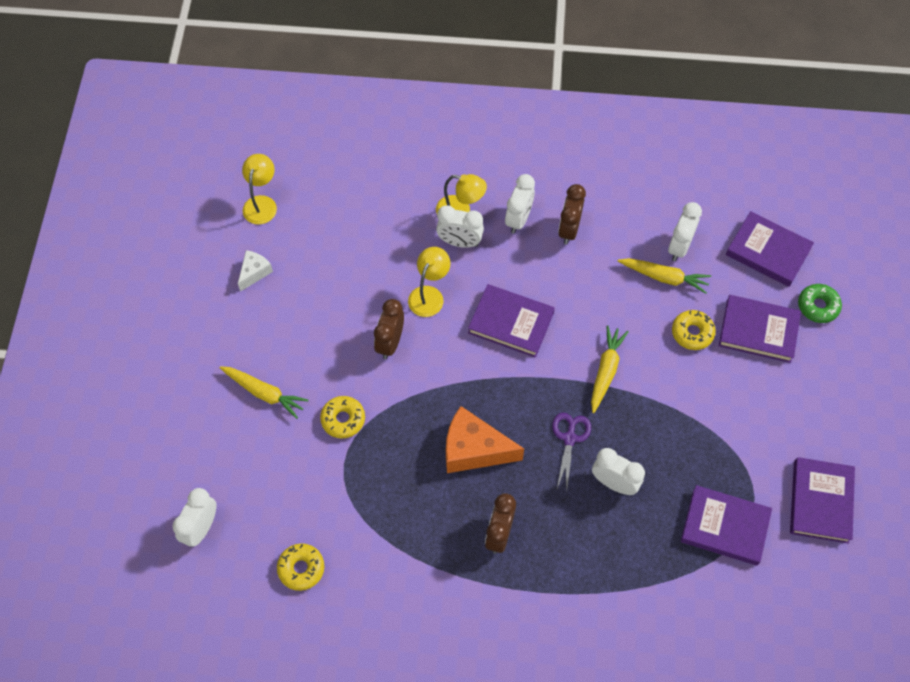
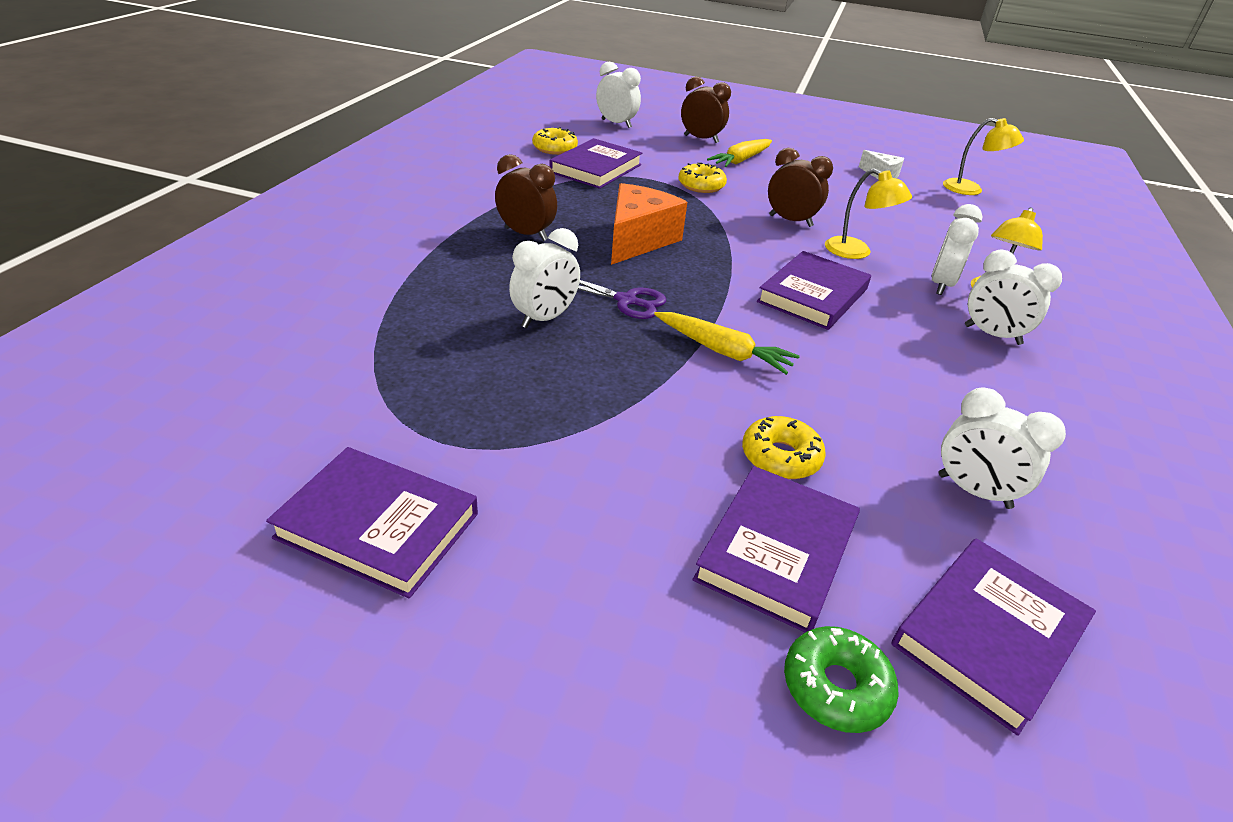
camera: 100 degrees right, 25 degrees down
(569, 229) = (984, 375): brown clock -> brown clock (701, 139)
(664, 277) = (900, 454): yellow carrot -> none
(725, 527) = (415, 396): purple book -> purple book (595, 168)

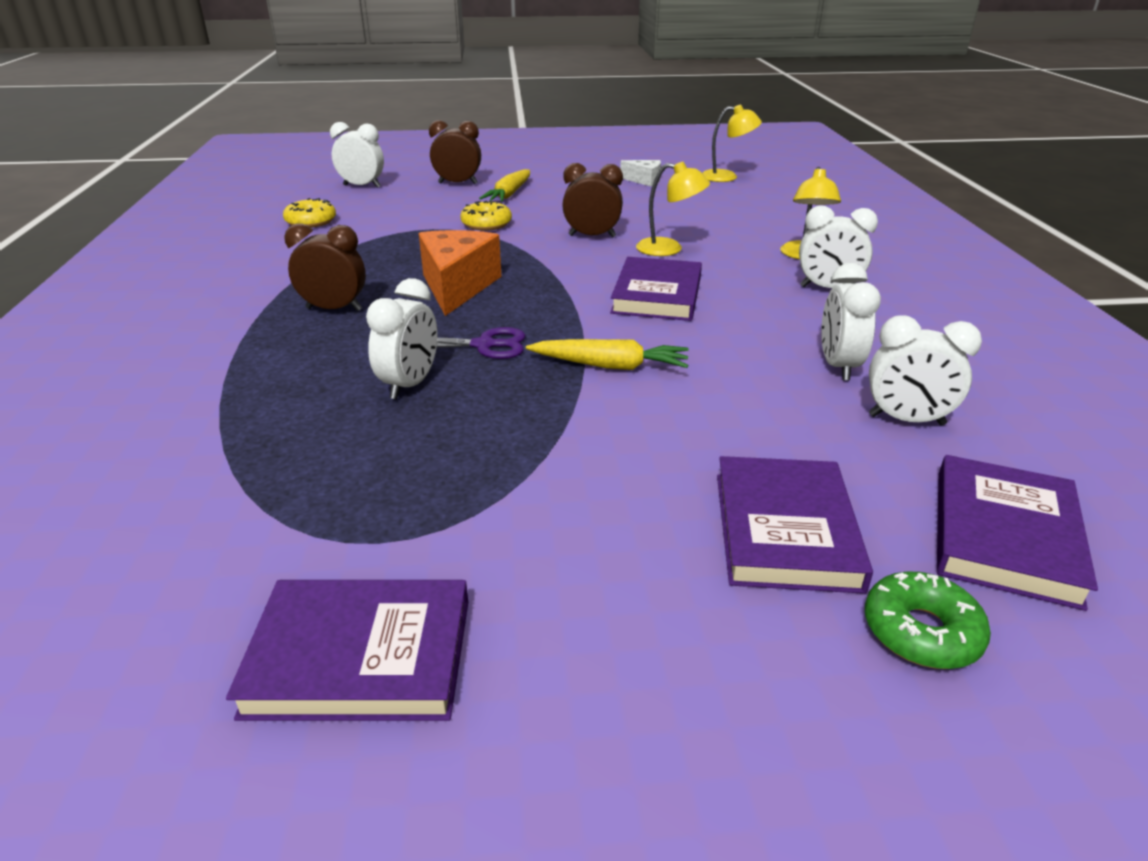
camera: 20 degrees left, 5 degrees down
(595, 168) = (368, 231): purple book -> none
(780, 457) = (729, 444): yellow donut -> none
(941, 285) = (758, 258): white clock -> white clock (838, 366)

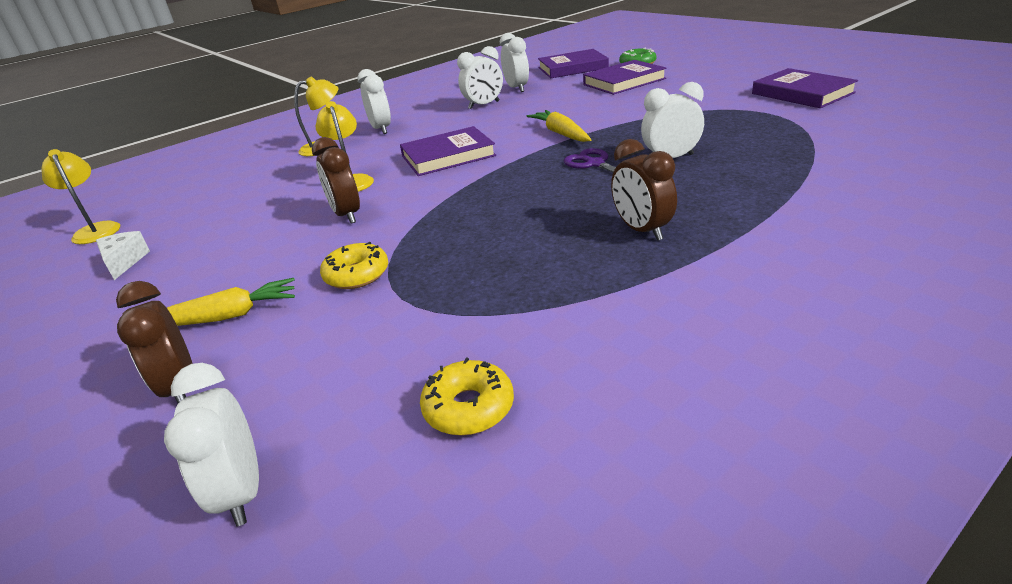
camera: 120 degrees left, 0 degrees up
(457, 286) = (527, 211): orange cheese -> none

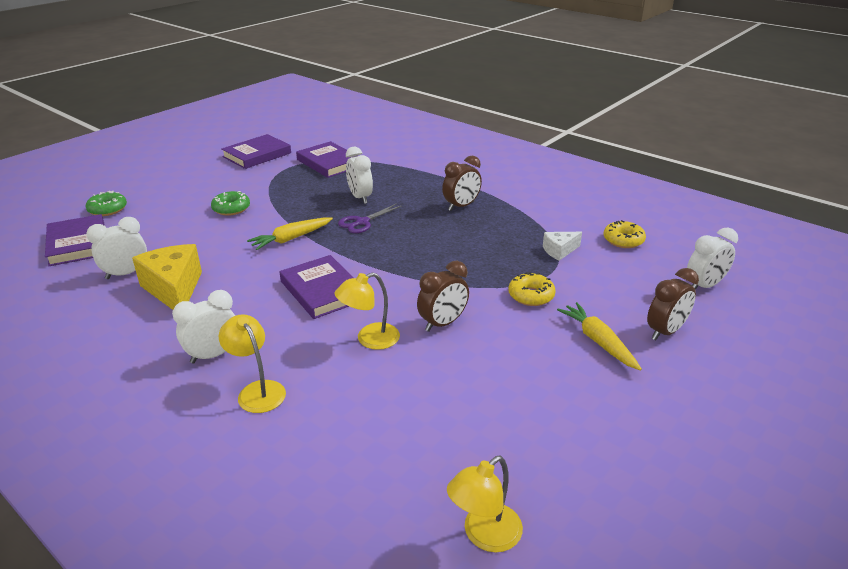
camera: 105 degrees left, 0 degrees up
(124, 262) = (547, 451): white cheese -> white cheese (559, 251)
(484, 105) = (174, 289): white clock -> yellow cheese
(624, 82) = (163, 215): purple book -> purple book (329, 163)
(637, 102) = (231, 208): none -> green donut

